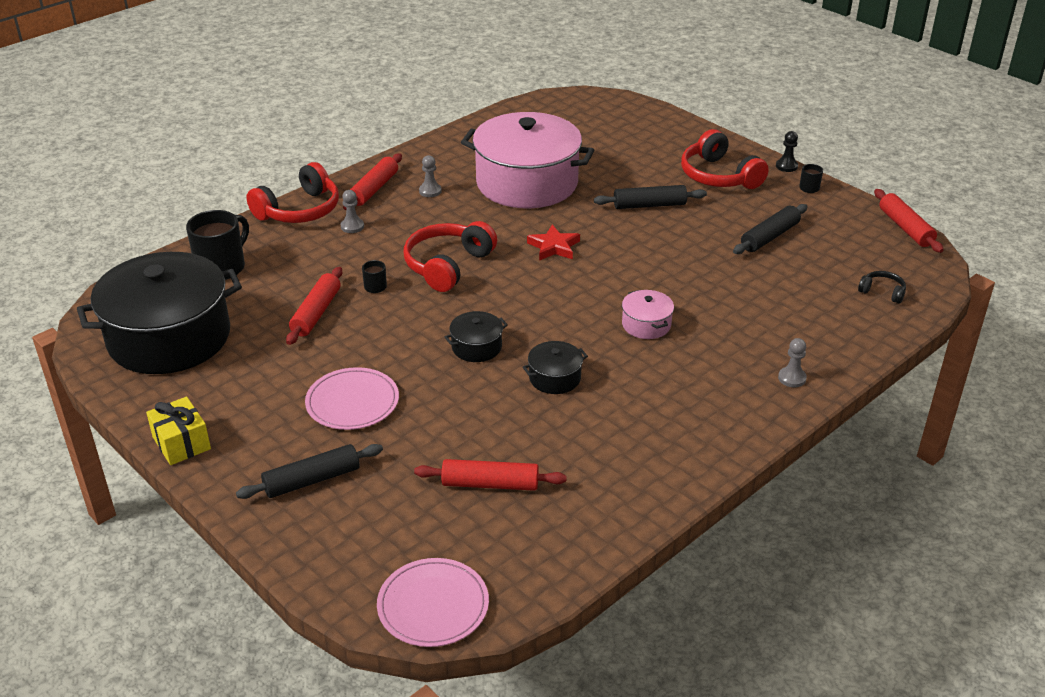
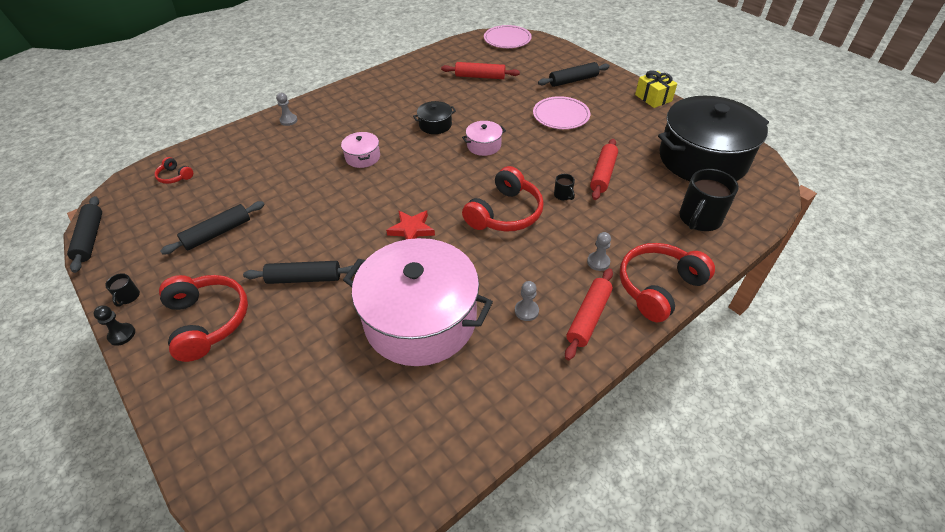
camera: 175 degrees left, 10 degrees up
(476, 347) = (484, 145): black pot -> pink pot
(882, 292) = (175, 176): black headphones -> red headphones
(905, 228) = (90, 238): red rolling pin -> black rolling pin

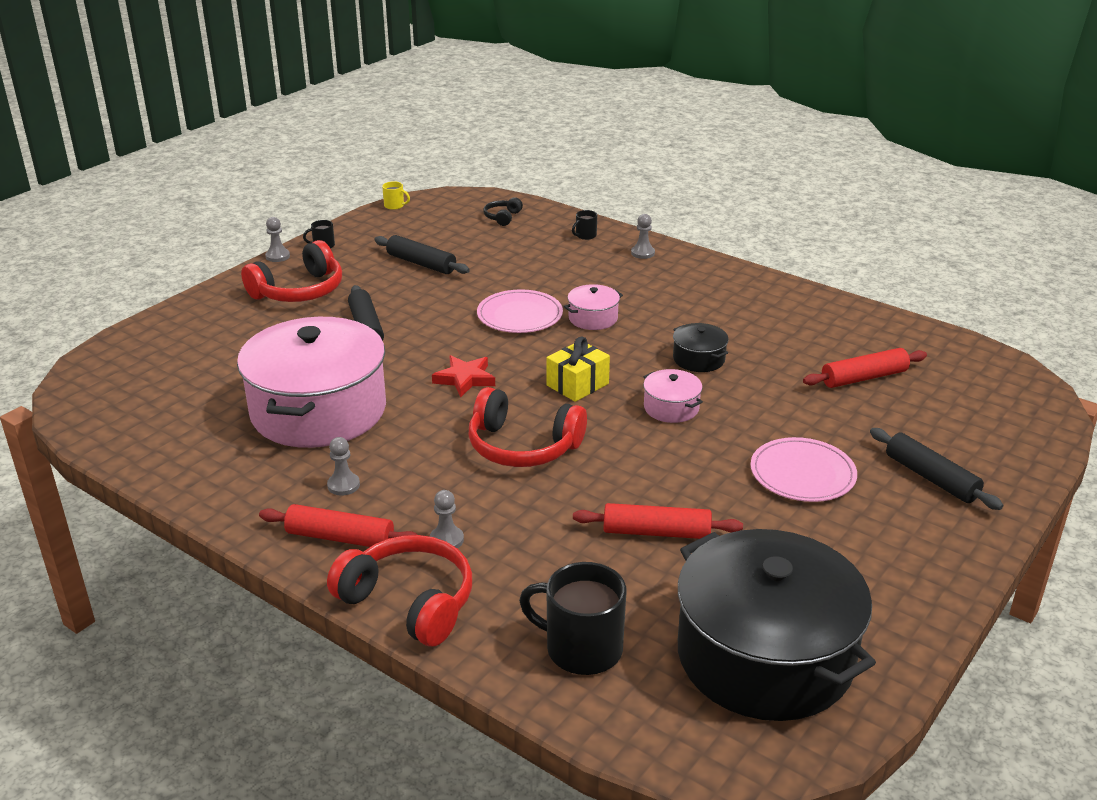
camera: 75 degrees right, 15 degrees down
(90, 238) = (395, 206): black rolling pin -> yellow mug
(122, 335) = (277, 256): black pawn -> grey pawn
(175, 176) = (502, 217): red headphones -> black headphones
(480, 76) = (864, 378): red rolling pin -> red rolling pin turned 75 degrees clockwise
(507, 39) = (1018, 388): pink plate -> pink plate (520, 315)
(563, 195) = (584, 495): black mug -> black mug (585, 235)
(653, 98) = (944, 585): yellow gift -> yellow gift (577, 384)

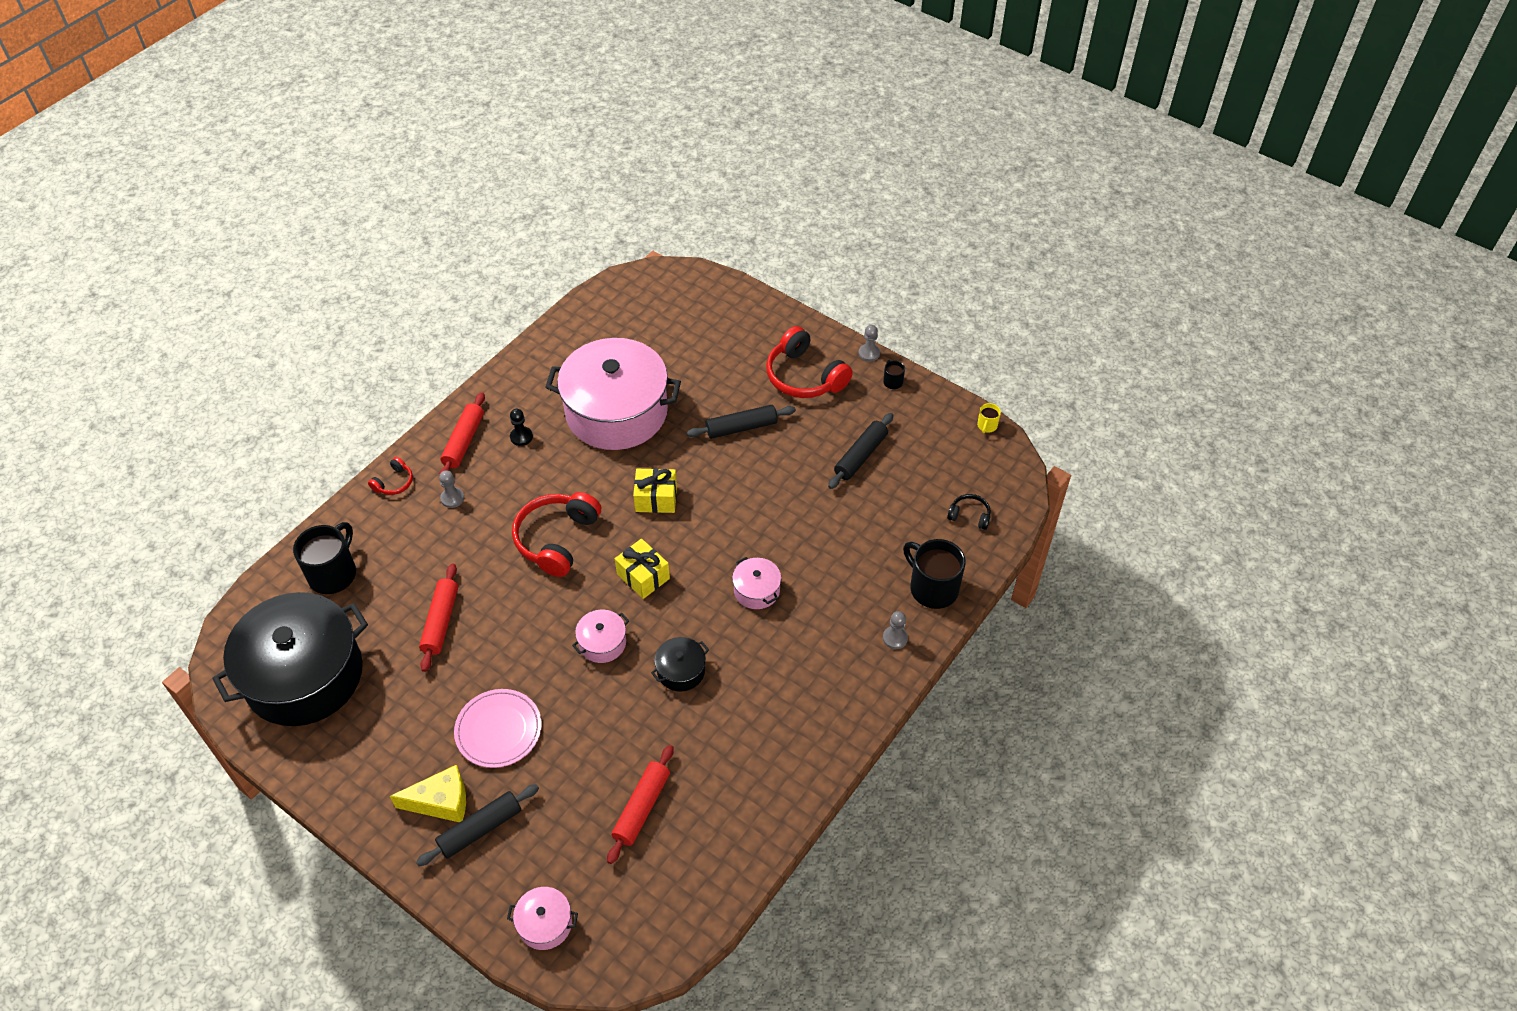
camera: 90 degrees right, 20 degrees up
(343, 485) = (521, 437): grey pawn -> black pawn
(409, 602) = (394, 482): red headphones -> red headphones, size x0.48
(465, 379) = (656, 499): red star -> yellow gift
(520, 315) = (762, 534): pink plate -> none
(585, 235) = (932, 588): black mug -> black mug, size x2.19
(864, 378) = (641, 807): red rolling pin -> red rolling pin turned 45 degrees clockwise
(909, 509) = (441, 802): none -> yellow cheese
(1014, 429) = (545, 923): none -> pink pot

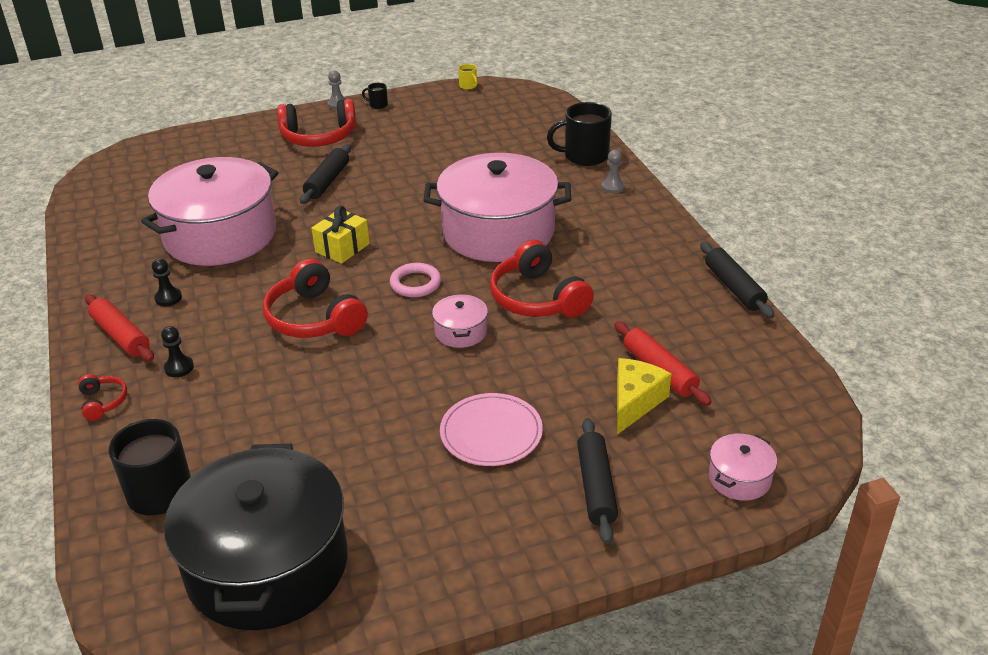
camera: 55 degrees left, 15 degrees down
(440, 621) = (319, 429): red rolling pin -> none
(441, 802) = (539, 505): yellow cheese -> yellow cheese (635, 402)
(452, 498) = (179, 367): grey pawn -> black pawn
(643, 576) = (415, 283): yellow gift -> pink ring
(681, 671) = (537, 298): black pot -> red headphones
(756, 590) = (498, 231): pink pot -> pink pot, size x2.43
(860, 456) = (428, 141): black rolling pin -> black rolling pin (734, 287)
(969, 516) = (538, 120): black headphones -> none

